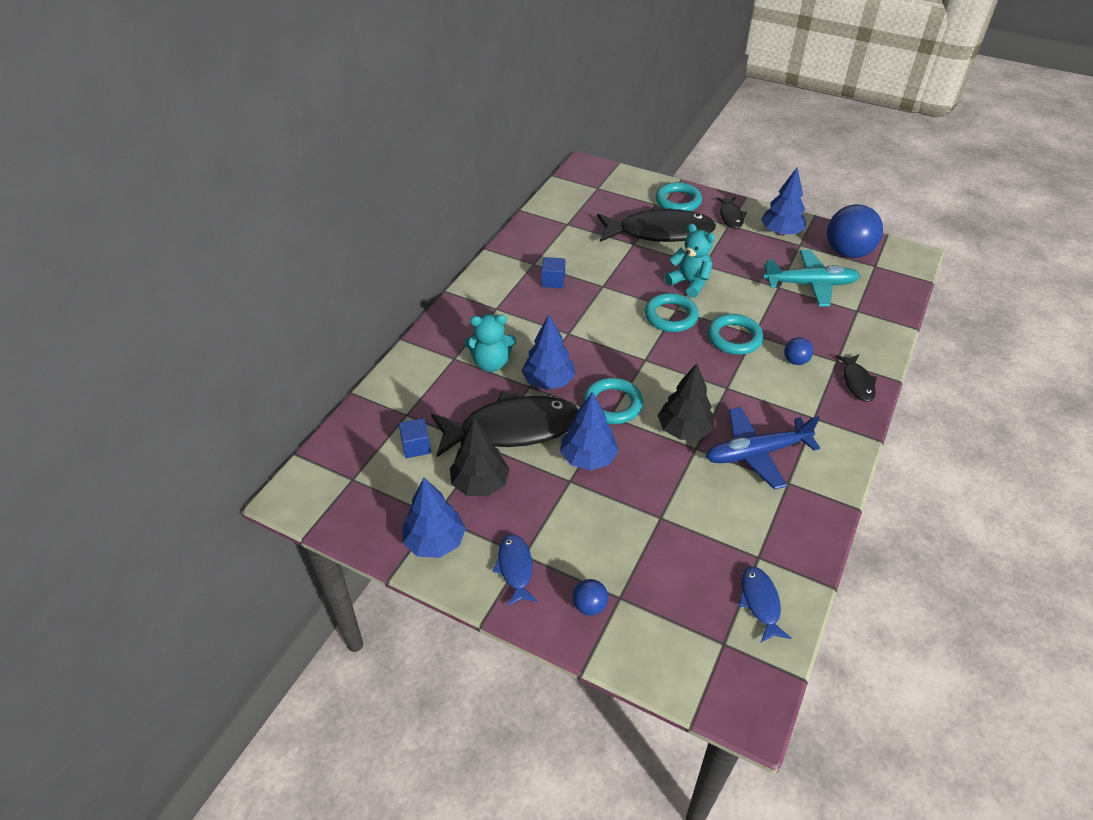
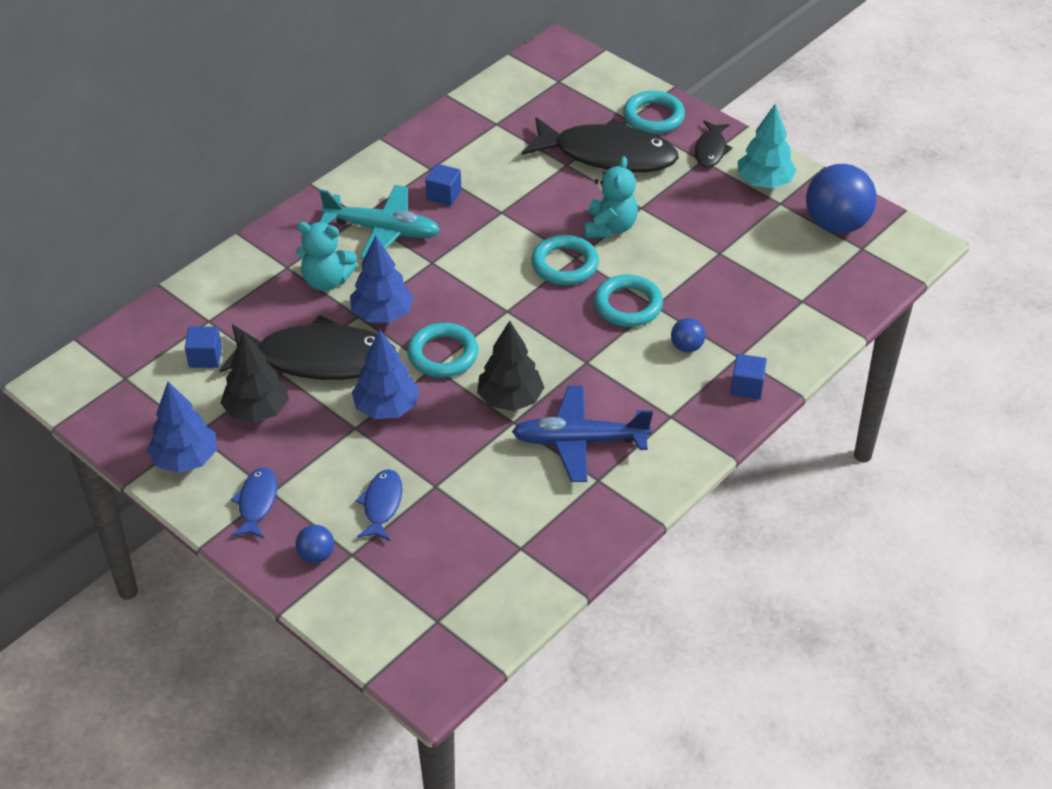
camera: 15 degrees right, 0 degrees up
(689, 283) = (610, 227): turquoise teddy bear -> turquoise teddy bear turned 45 degrees clockwise
(760, 602) = (497, 592): blue fish -> blue fish (382, 504)
(781, 232) = (764, 182): blue tree -> turquoise tree
(810, 284) = (761, 257): turquoise plane -> turquoise plane (382, 230)
(857, 382) = (747, 386): black fish -> blue cube

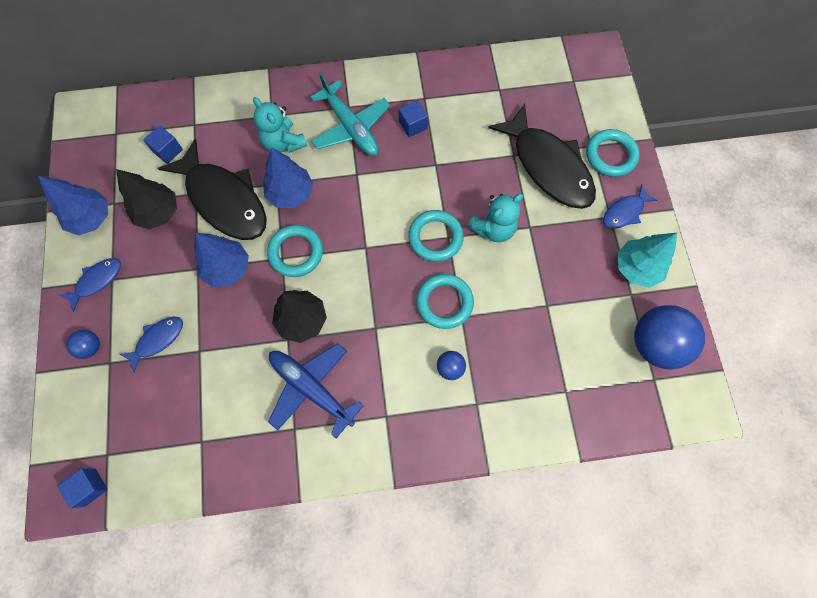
camera: 40 degrees right, 25 degrees up
(711, 150) = (624, 212): black fish -> blue fish
(747, 386) = (458, 434): blue cube -> blue cube (90, 487)

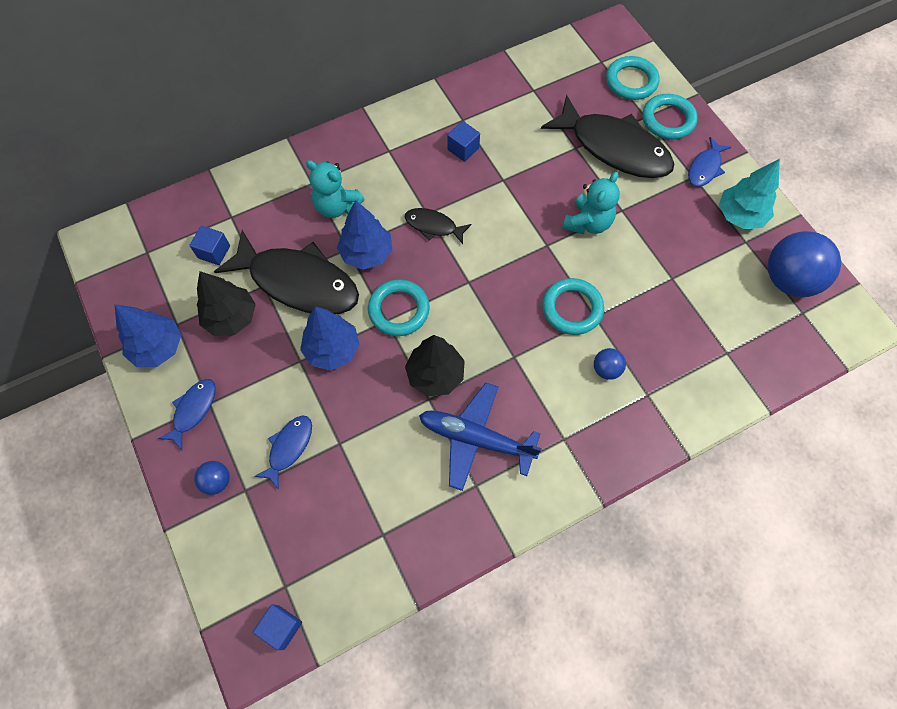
camera: 20 degrees left, 5 degrees down
(351, 127) = (400, 169): turquoise plane -> none
(357, 187) = (433, 226): none -> black fish
(435, 237) = (535, 249): turquoise ring -> turquoise ring (631, 81)

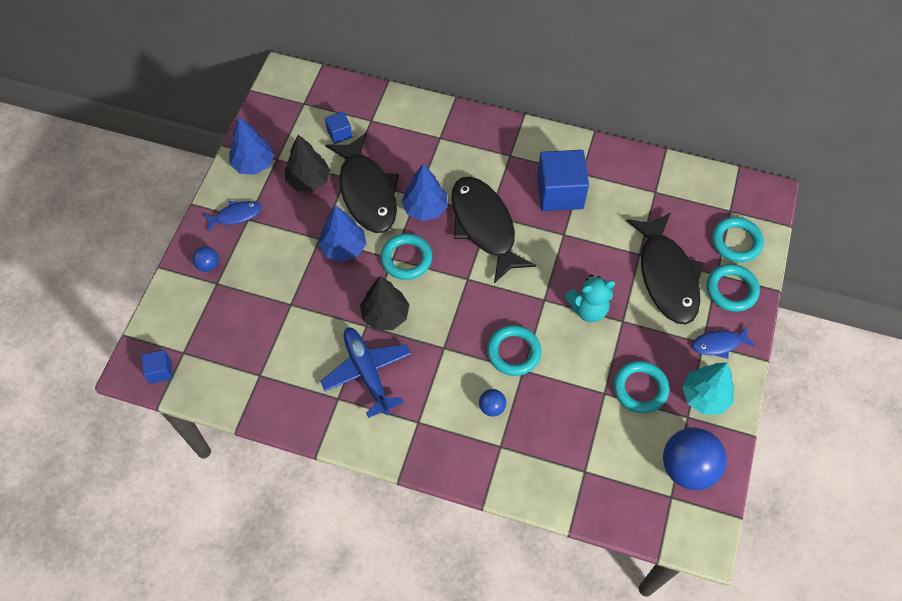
camera: 45 degrees right, 5 degrees down
(289, 447) = (262, 281): blue fish -> none
(336, 206) = (439, 164): turquoise teddy bear -> none
(433, 226) = (484, 226): black fish -> black fish, size x2.12
(463, 149) = (560, 193): blue cube -> blue cube, size x2.05
(692, 251) = (640, 388): none -> turquoise ring

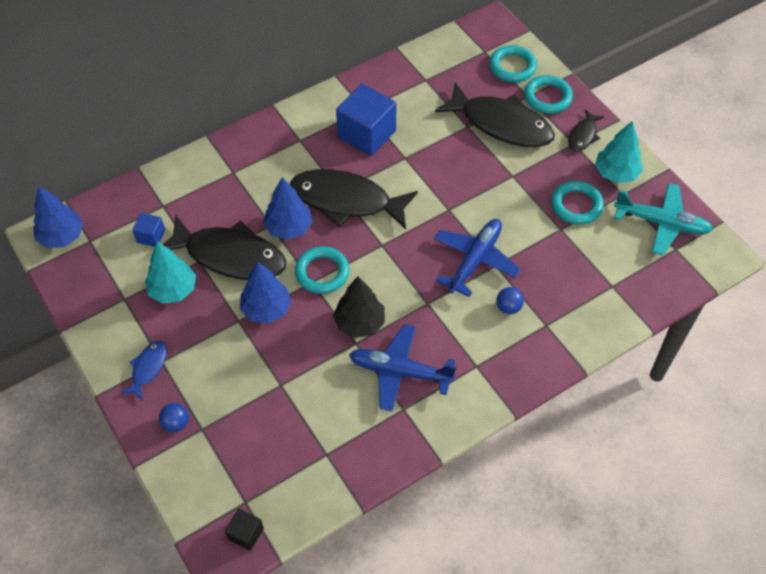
camera: 50 degrees left, 5 degrees down
(160, 371) = (246, 534): blue cube -> black cube
(254, 164) = (110, 319): blue tree -> blue tree (62, 237)
(309, 181) = (173, 290): black tree -> turquoise tree
(513, 352) = (475, 260): turquoise ring -> blue plane
(588, 309) = (483, 188): turquoise teddy bear -> none
(687, 468) = (661, 223): blue ball -> turquoise plane
(718, 344) = (583, 136): blue fish -> black fish

